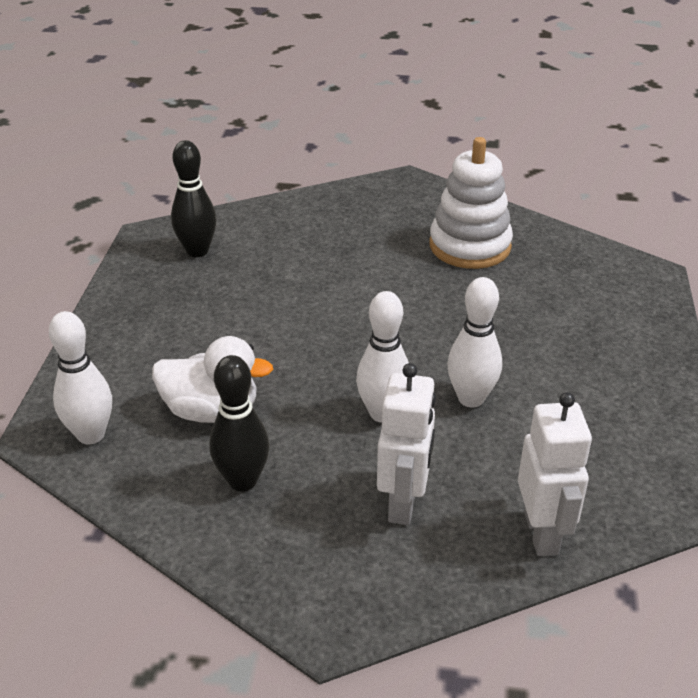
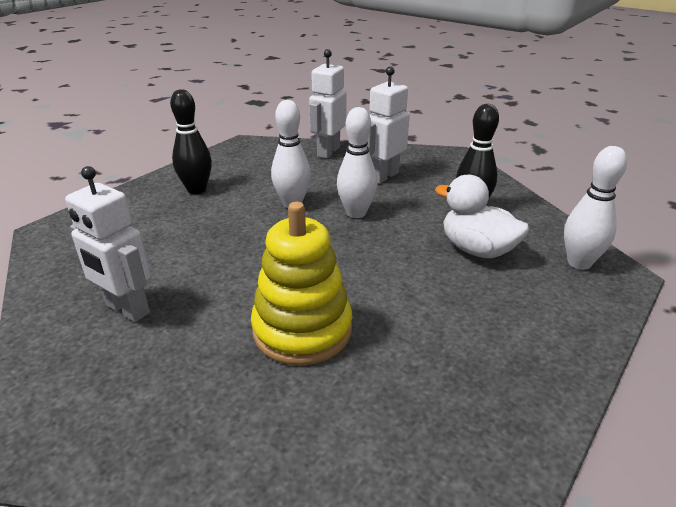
camera: 150 degrees left, 5 degrees down
(197, 251) = (424, 435): black bowling pin -> black bowling pin (197, 190)
(323, 277) = (302, 330): none -> yellow stacking toy
(470, 246) = (127, 309): white stacking toy -> white robot

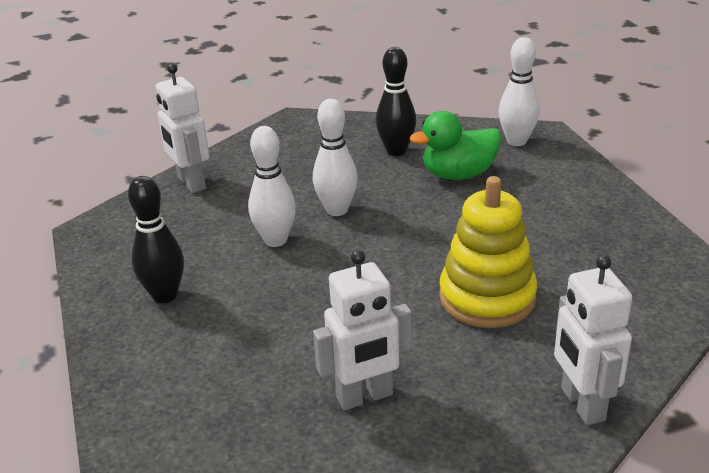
camera: 55 degrees left, 0 degrees up
(384, 176) = (287, 170): white robot -> white robot (582, 404)
(477, 250) = (458, 174): white duck -> green duck

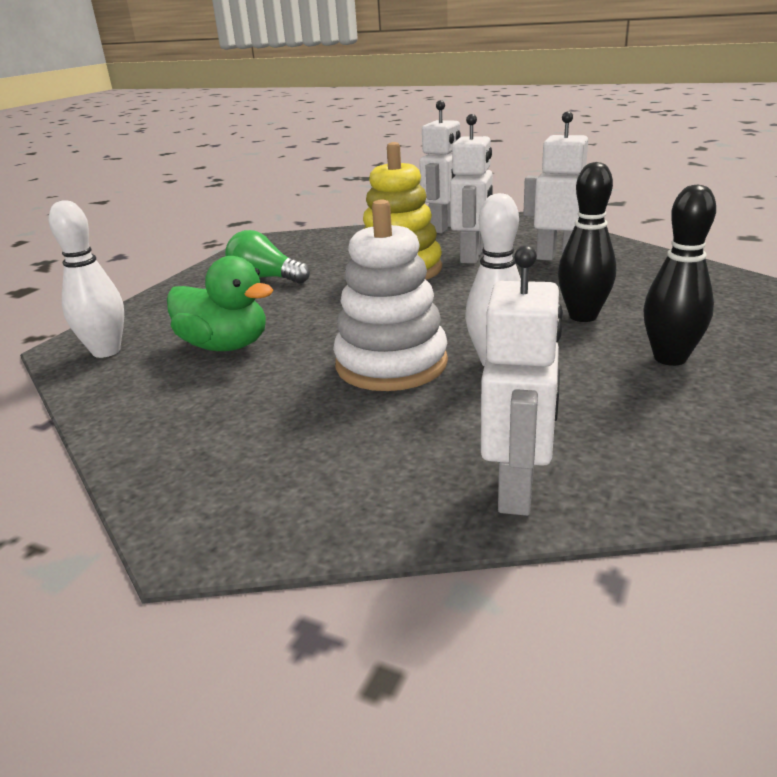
camera: 135 degrees left, 5 degrees down
(337, 210) = (391, 364): white bowling pin -> white stacking toy
(396, 151) = (210, 399): black bowling pin -> black bowling pin (583, 316)
(455, 354) = (472, 256): none -> white robot
(574, 232) = (265, 278): none -> green light bulb

